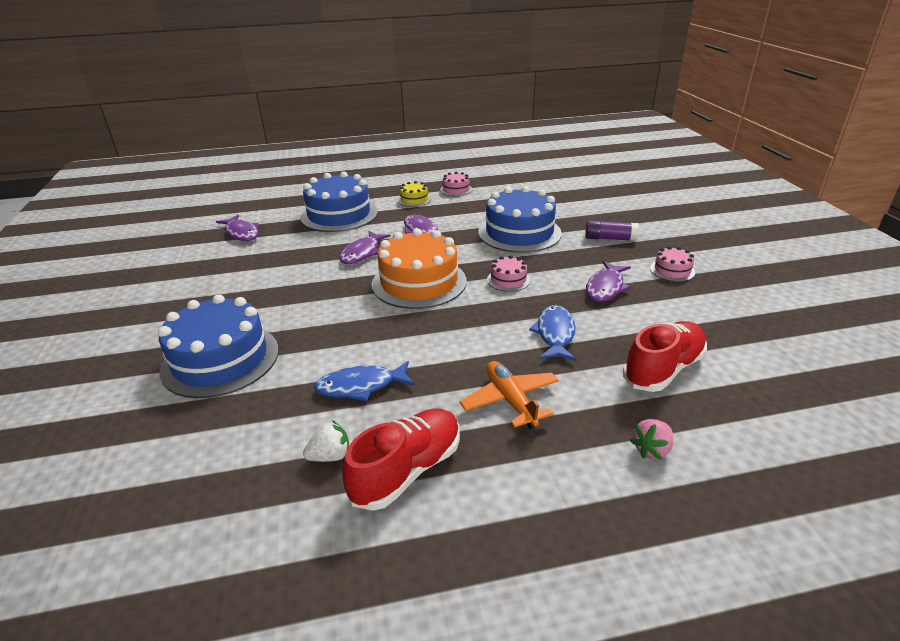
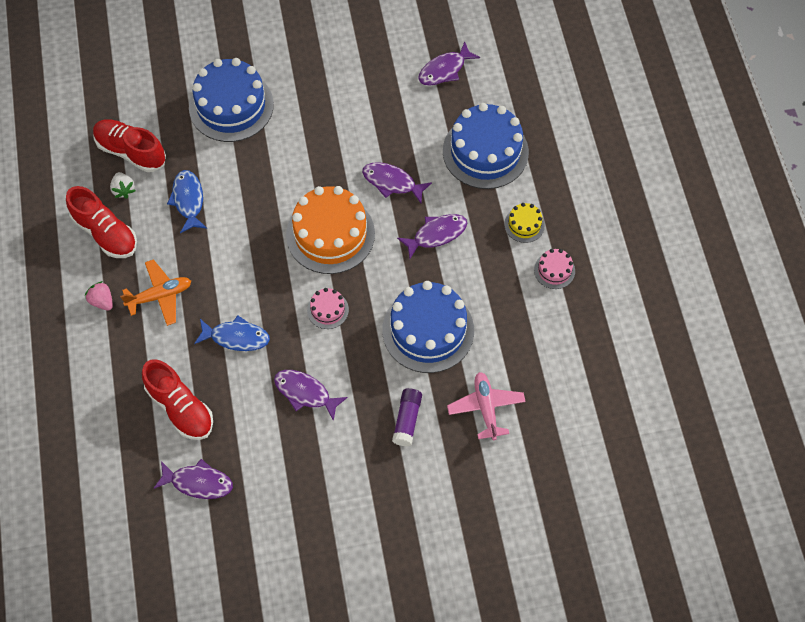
camera: 90 degrees right, 30 degrees up
(260, 454) = (131, 151): none -> red shoe
(583, 210) = (486, 408): none -> pink plane
(651, 449) = (101, 376): pink strawberry -> pink strawberry (102, 301)
(672, 270) = (332, 463): pink cake -> none
(748, 348) = (198, 482): none -> purple fish

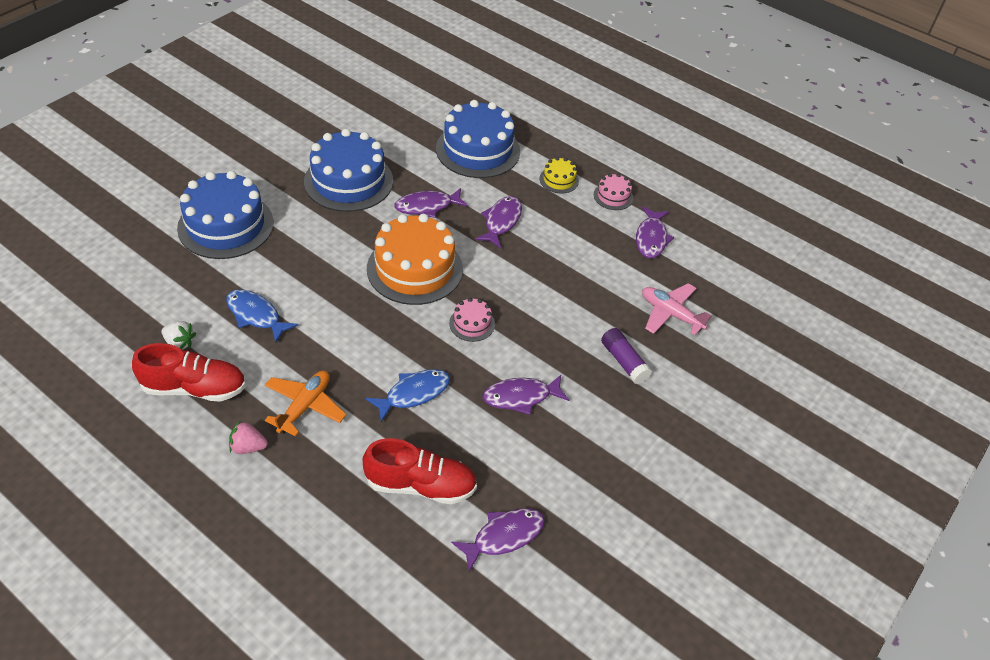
camera: 45 degrees left, 15 degrees down
(131, 151) = (157, 309): red shoe -> none
(428, 330) = (568, 289): blue cake -> blue cake (348, 181)
(444, 70) = (388, 115): purple fish -> purple fish (651, 238)

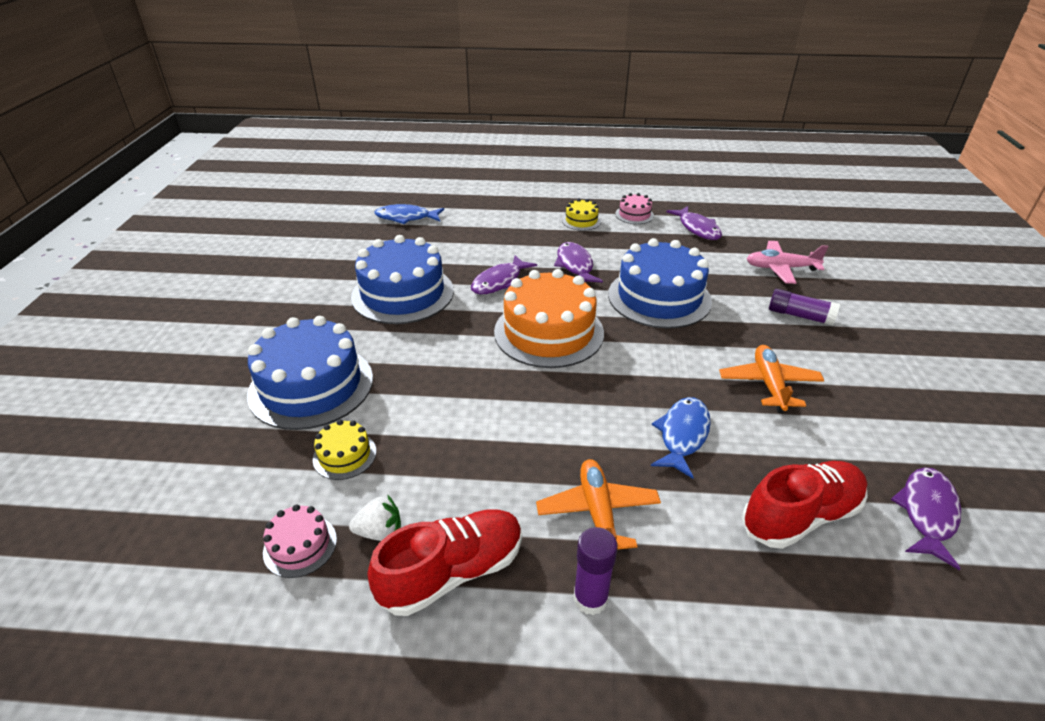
camera: 30 degrees left, 10 degrees down
(203, 285) = (344, 455): none -> yellow cake
(248, 447) = (590, 598): pink strawberry -> purple glue stick
(256, 315) = (440, 453): blue fish -> blue fish (406, 218)
(472, 323) = (653, 349): pink cake -> pink cake (300, 545)
(478, 150) = (491, 227): blue cake -> blue cake (659, 297)
(520, 397) = (769, 384): purple fish -> orange plane

